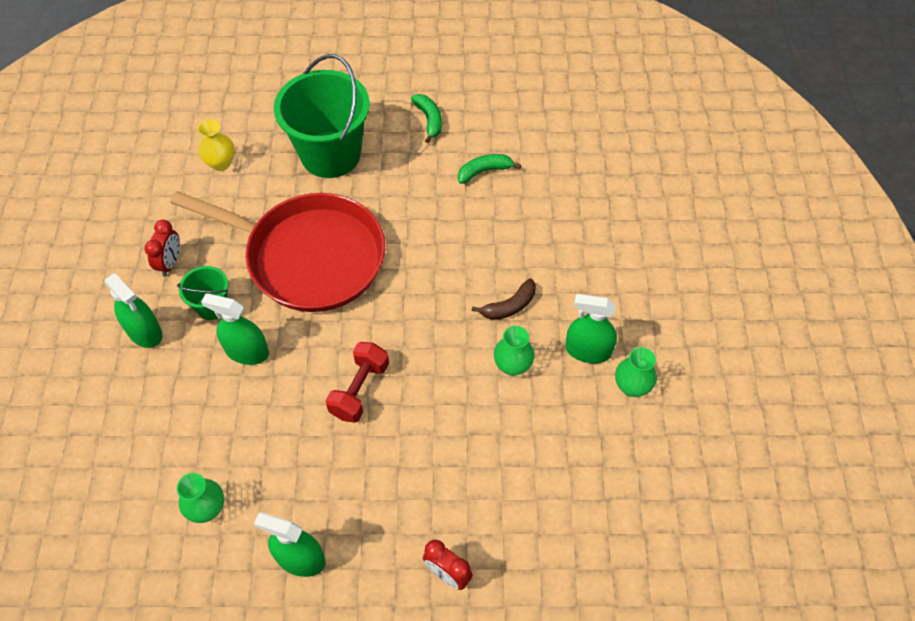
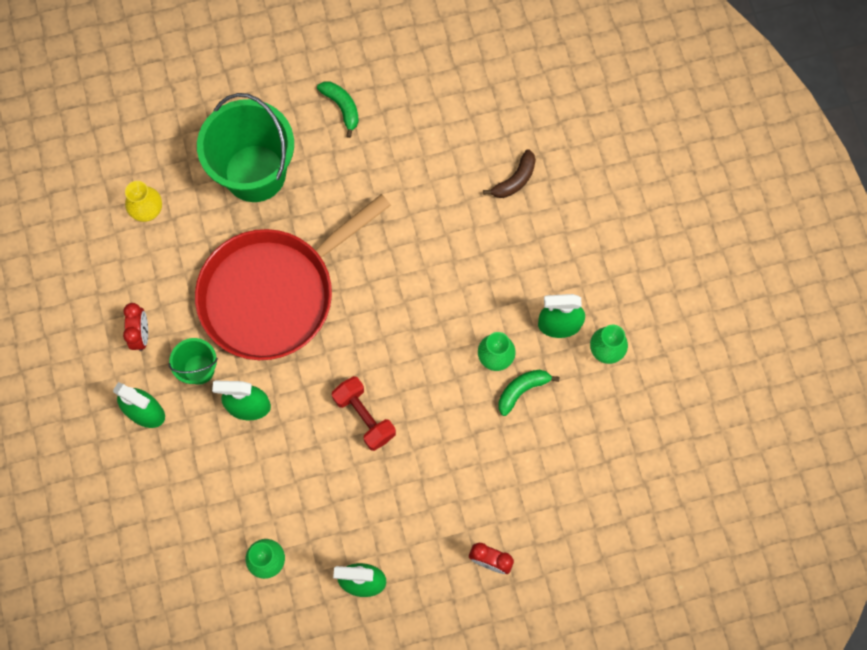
camera: 15 degrees left, 15 degrees up
(309, 257) = (273, 294): red pan -> red pan turned 135 degrees clockwise
(359, 390) = (364, 417): red dumbbell -> red dumbbell turned 45 degrees counterclockwise
(484, 171) = (414, 155): green banana -> green banana (522, 390)
(509, 306) = (477, 298): brown banana -> brown banana (515, 180)

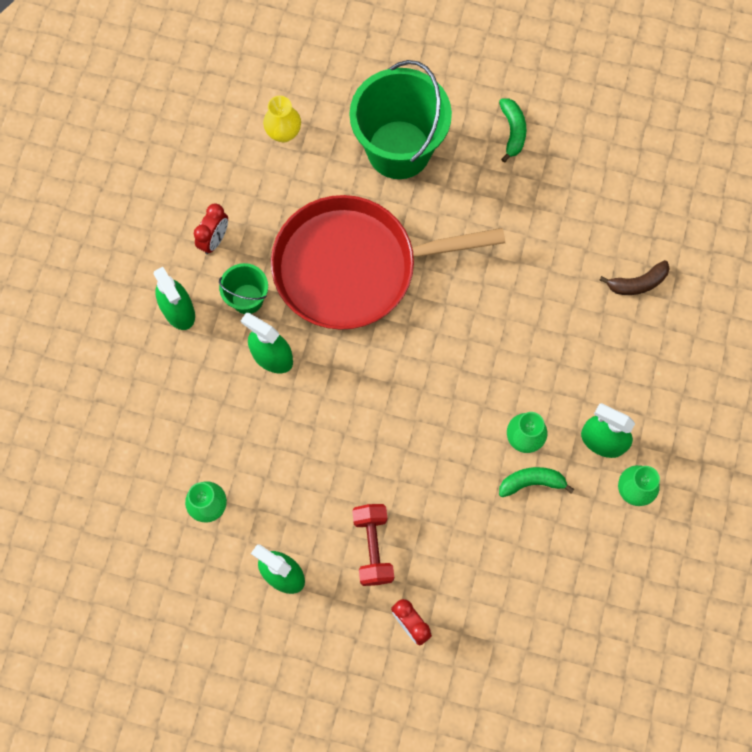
camera: 30 degrees right, 0 degrees up
(364, 417) = (371, 425): red dumbbell -> red dumbbell (373, 547)

